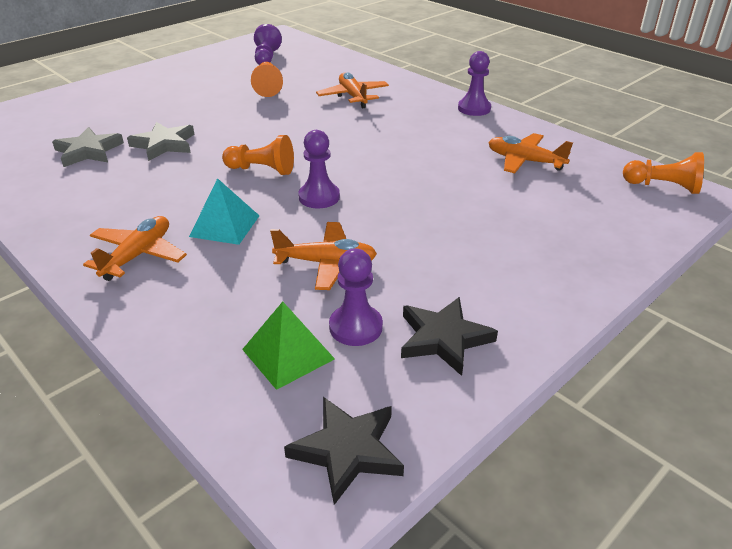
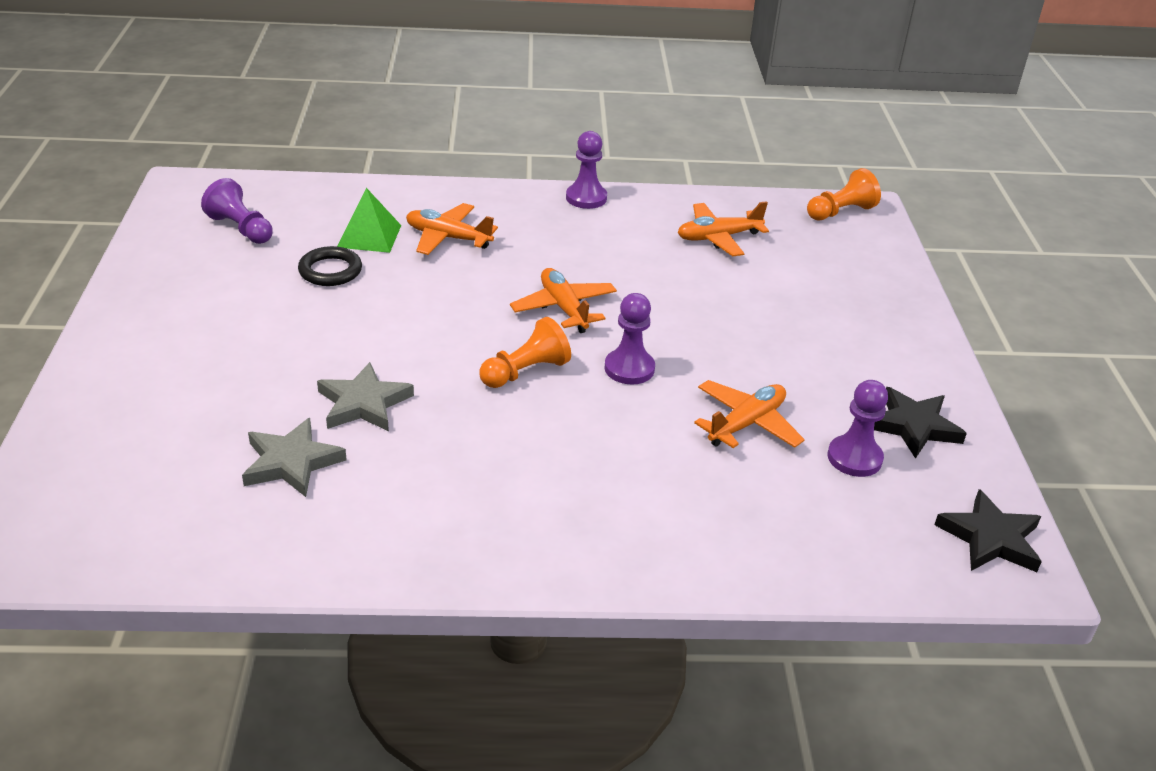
camera: 50 degrees left, 0 degrees up
(138, 255) = (593, 523): orange plane -> orange plane (564, 308)
(225, 226) = (607, 446): turquoise pyramid -> none
(268, 88) = (330, 271): orange pawn -> black ring
(288, 354) = (852, 509): green pyramid -> green pyramid (369, 236)

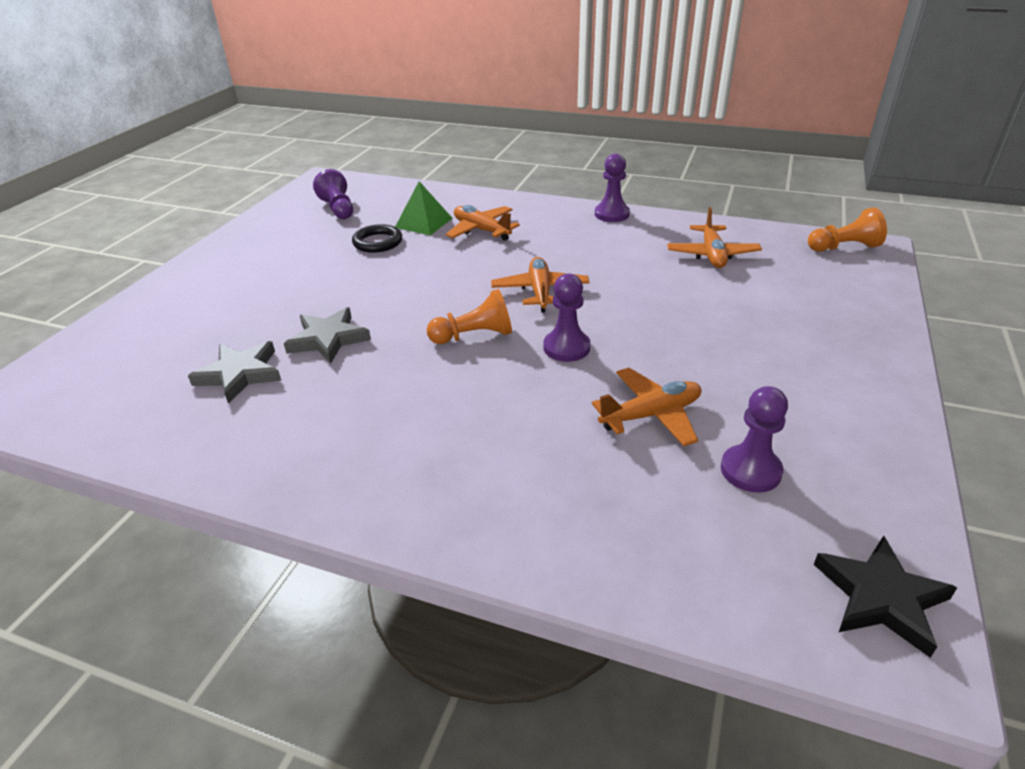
camera: 25 degrees right, 0 degrees up
(718, 237) = (712, 255): orange plane -> orange plane turned 90 degrees counterclockwise
(913, 426) = (835, 450): black star -> none

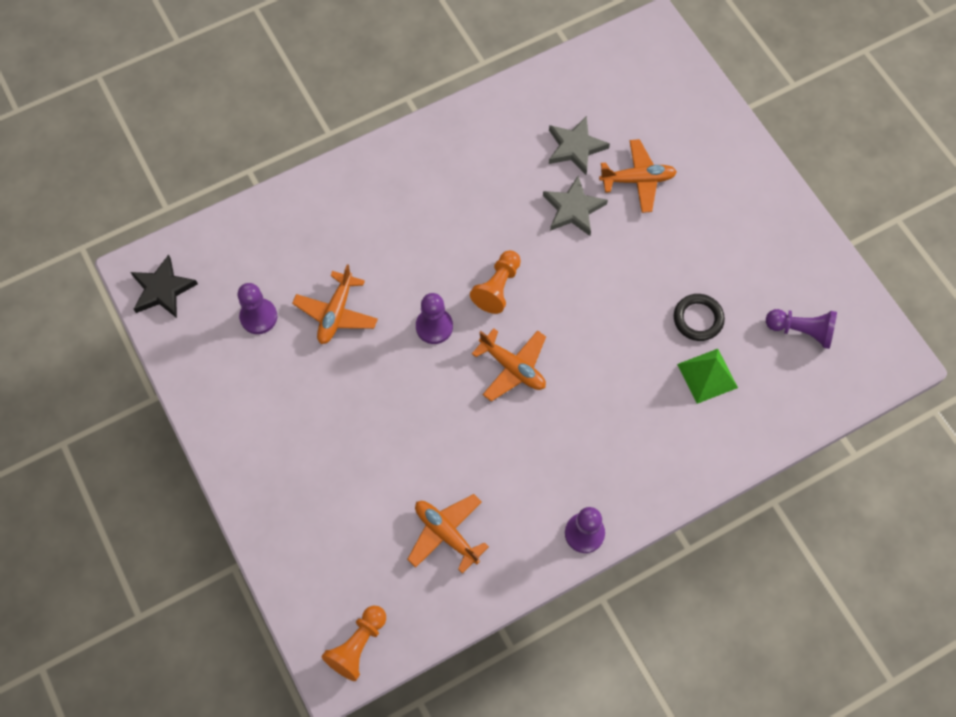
camera: 130 degrees right, 30 degrees up
(481, 230) = (650, 407): orange plane -> orange plane (638, 180)

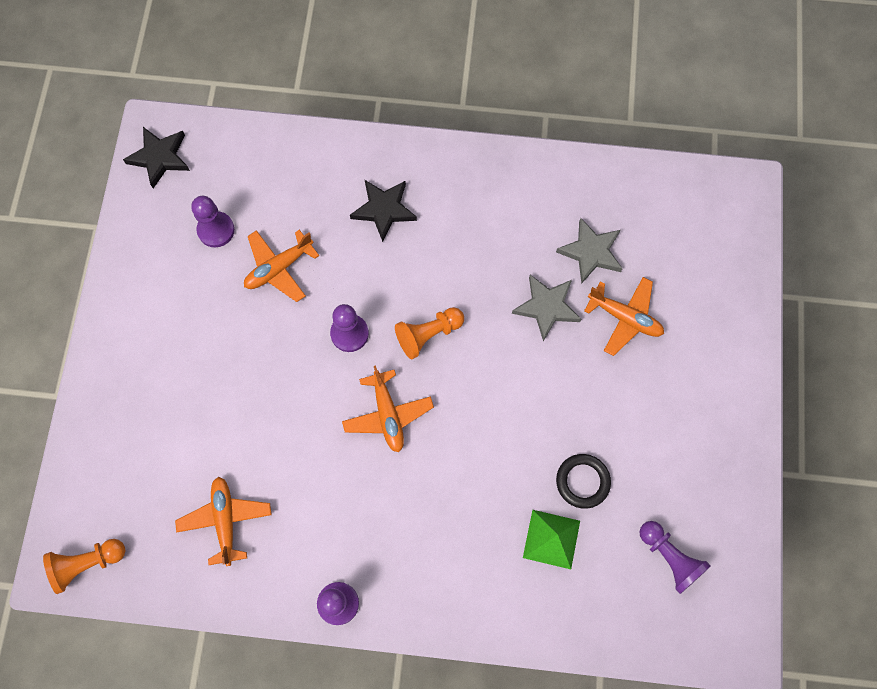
camera: 35 degrees right, 5 degrees up
(387, 215) = (384, 210): none -> black star

